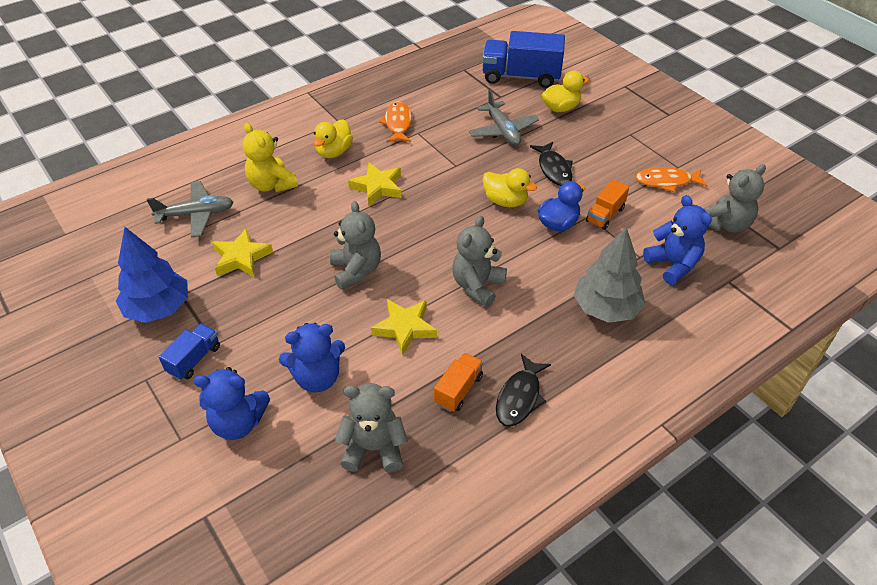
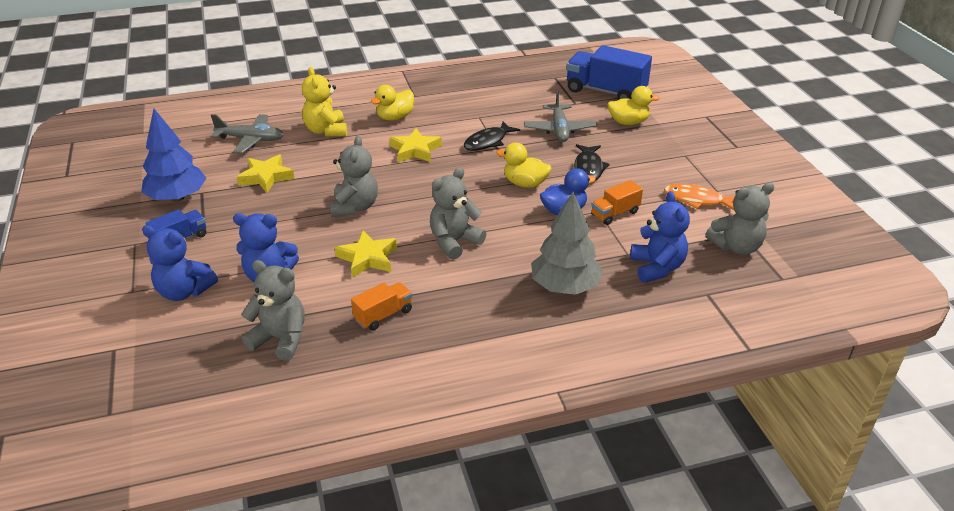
camera: 20 degrees right, 10 degrees down
(398, 123) = (465, 107): orange fish -> none
(505, 201) = (525, 183): yellow duck -> yellow duck turned 150 degrees clockwise
(519, 397) = (435, 335): black fish -> black fish (488, 142)

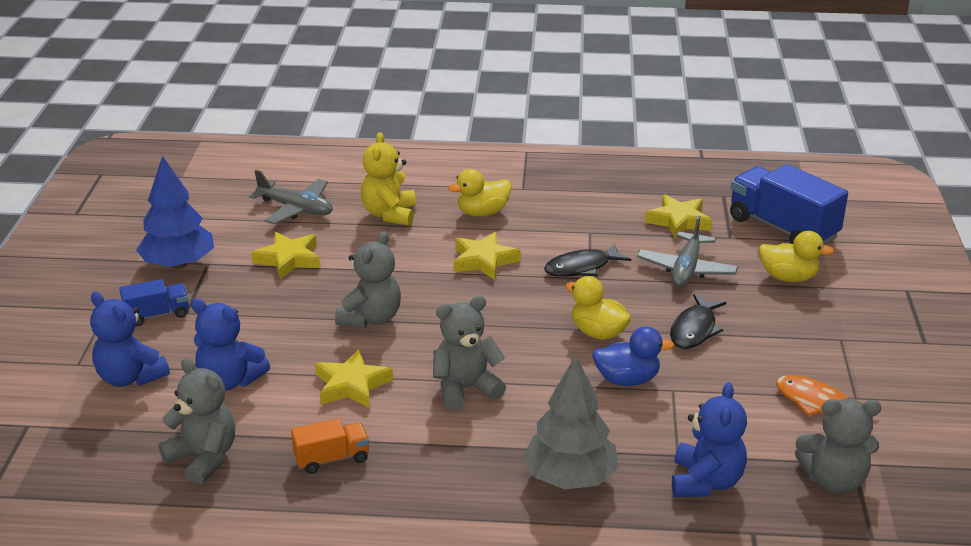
camera: 20 degrees right, 5 degrees down
(535, 99) = (678, 221): none -> yellow star
(615, 213) = (693, 398): orange truck -> none

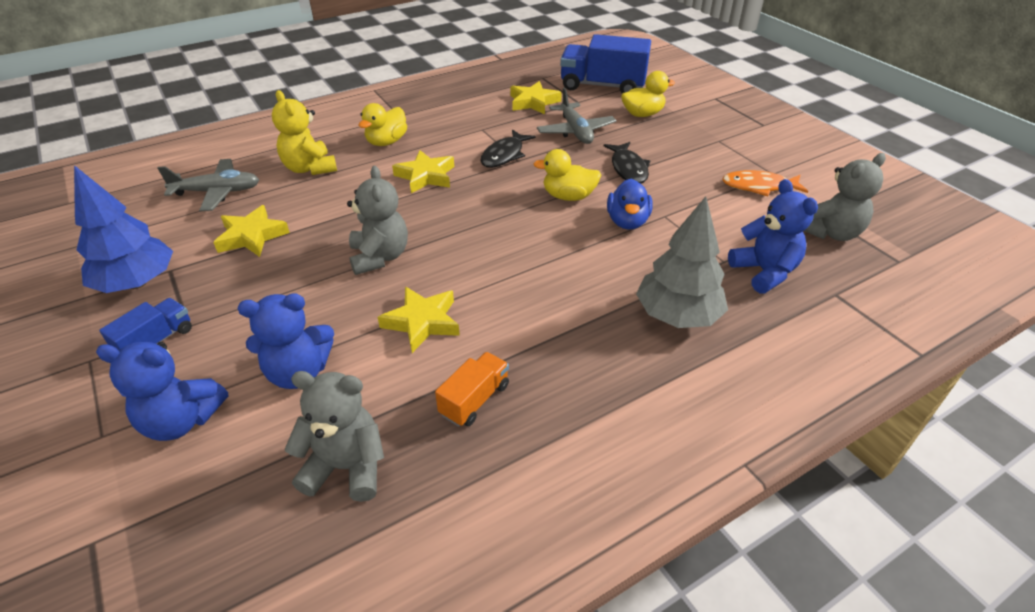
camera: 35 degrees left, 10 degrees up
(465, 389) = (521, 281): grey teddy bear -> none
(627, 379) = (627, 222): blue duck -> blue duck turned 135 degrees clockwise

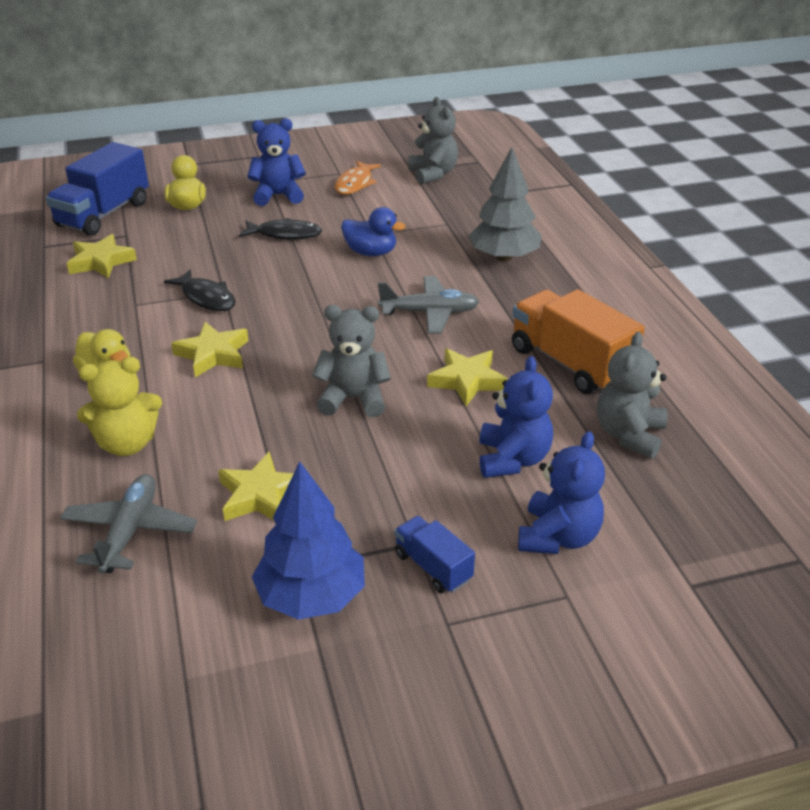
camera: 75 degrees left, 5 degrees down
(474, 400) = (570, 364): orange truck -> orange truck, size x1.92
(568, 196) = (312, 274): yellow duck -> none
(575, 131) = (191, 248): grey plane -> grey plane (429, 313)
(764, 272) = (468, 211): blue teddy bear -> blue teddy bear (278, 195)

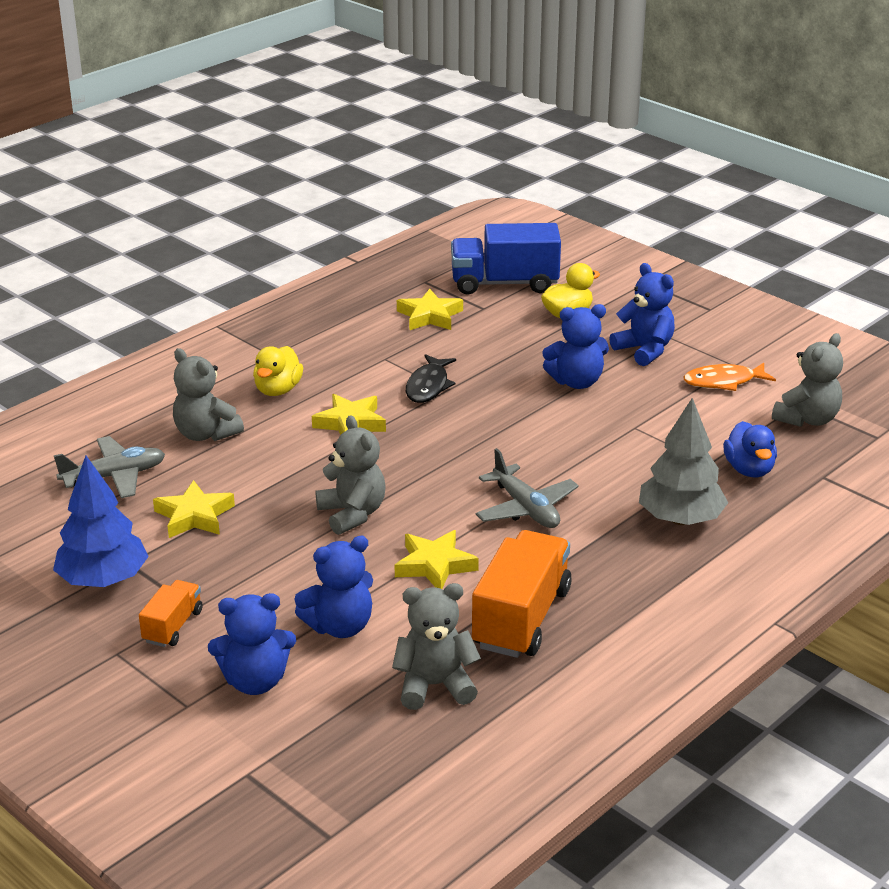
camera: 60 degrees right, 5 degrees down
(127, 444) = (206, 434): yellow teddy bear -> grey teddy bear
(285, 234) = (576, 382): black fish -> blue teddy bear
(371, 252) = (598, 439): blue duck -> blue duck (749, 469)
(433, 567) = (173, 626): blue truck -> orange truck

